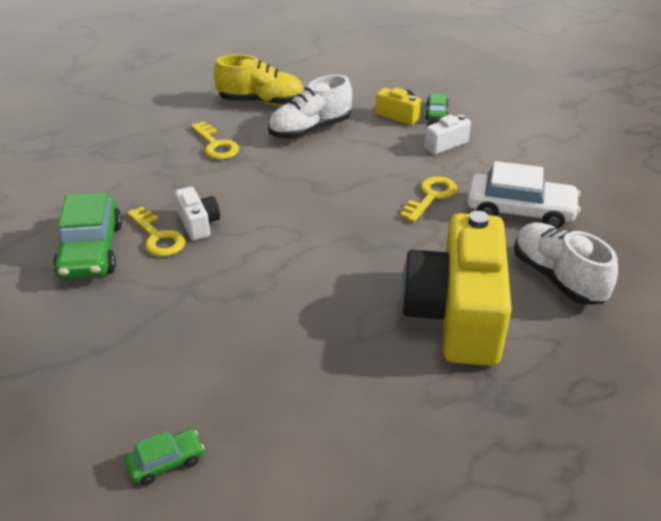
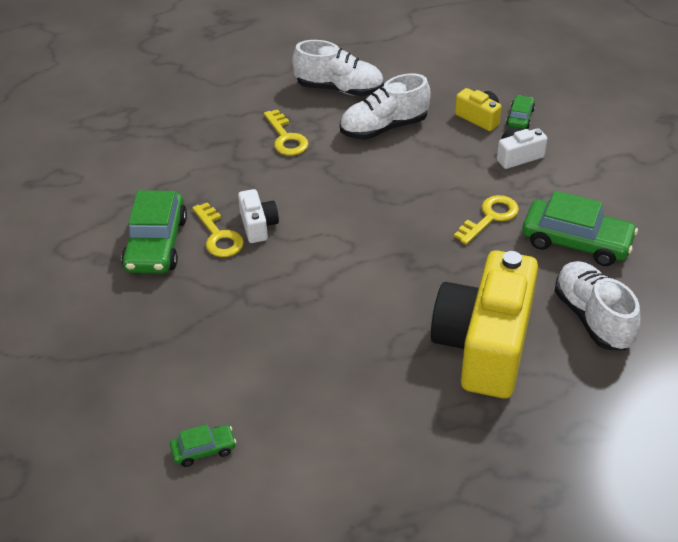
camera: 10 degrees right, 5 degrees up
(261, 102) = (339, 89): yellow shoe -> white shoe
(520, 211) = (576, 242): white car -> green car

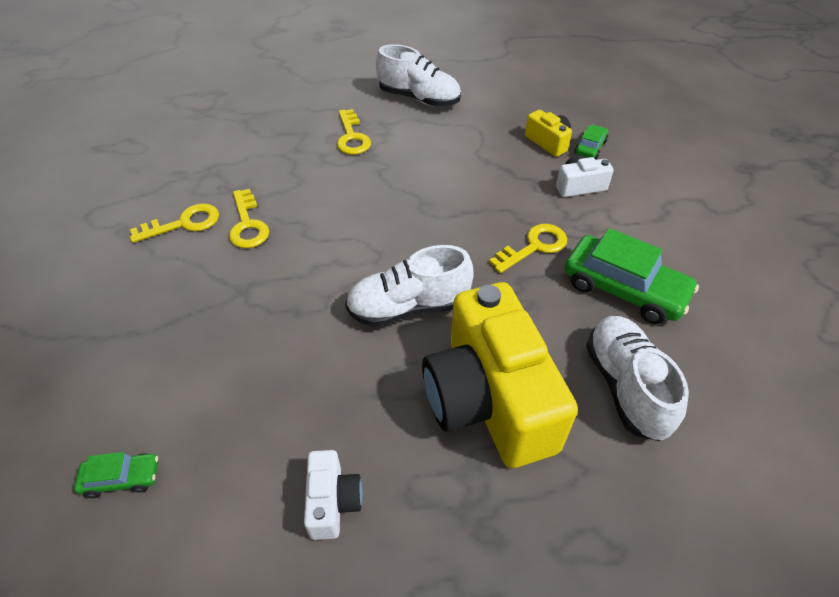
camera: 10 degrees right, 5 degrees up
(156, 244) = (184, 224): green car -> yellow key
(258, 225) = (291, 220): white camera -> white camera (333, 502)
(383, 128) = (450, 140): white shoe -> white shoe (408, 307)
(484, 345) = (489, 400): yellow camera -> yellow camera turned 45 degrees counterclockwise

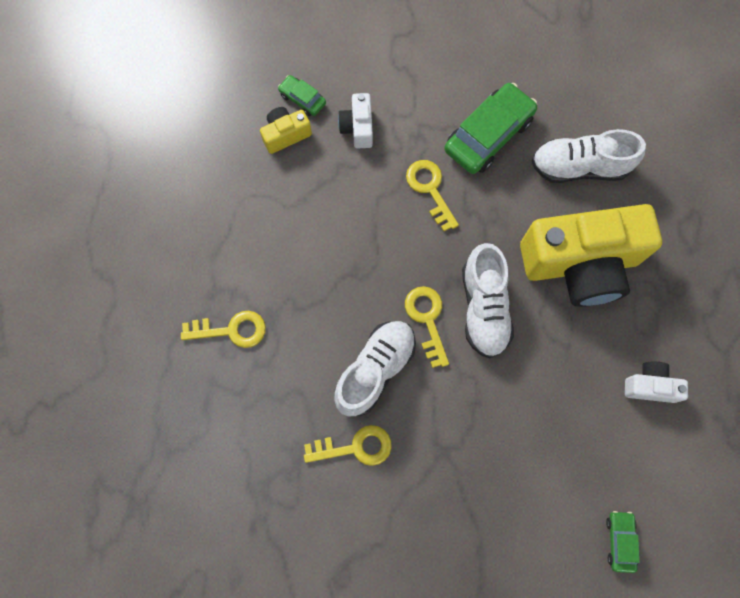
camera: 80 degrees left, 25 degrees up
(184, 224) = (342, 514): yellow key -> yellow key (427, 319)
(419, 98) = (174, 246): white shoe -> white shoe (375, 370)

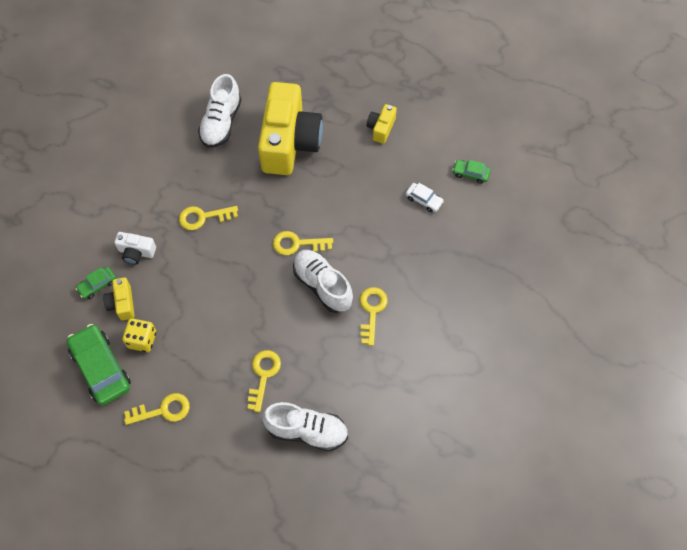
camera: 75 degrees left, 10 degrees down
(161, 226) = (163, 410): none -> yellow key
(244, 173) = (142, 340): none -> yellow dice
(483, 308) = (300, 207): white shoe -> white shoe (307, 431)
(488, 135) = (176, 170): green car -> green car (101, 368)
(551, 479) = (424, 200): none -> white car
(650, 385) = (381, 128): white camera -> yellow camera

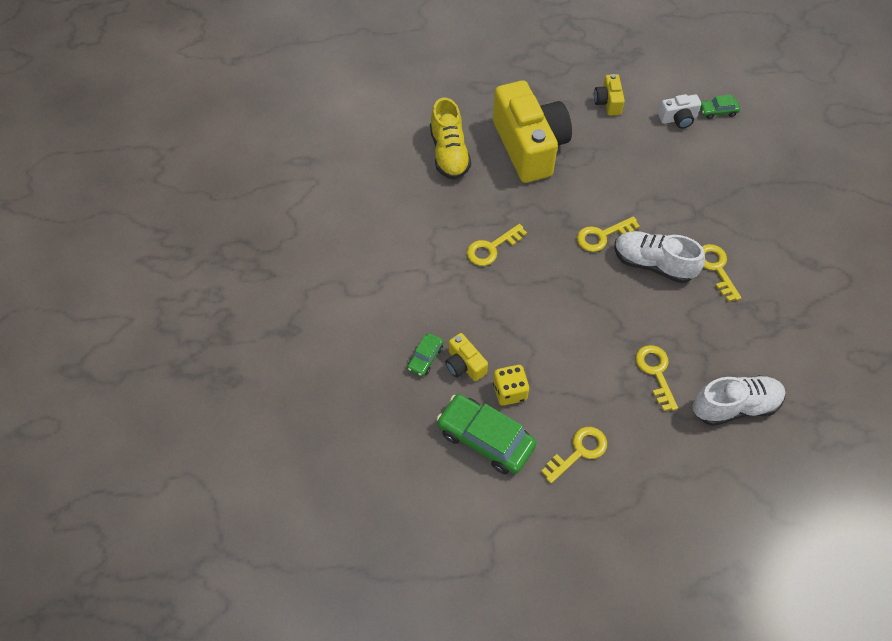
camera: 25 degrees left, 5 degrees down
(136, 252) = (445, 309): white camera -> white camera (678, 119)
(221, 122) = (449, 153): white shoe -> yellow shoe
(424, 200) = (692, 150): white car -> none

